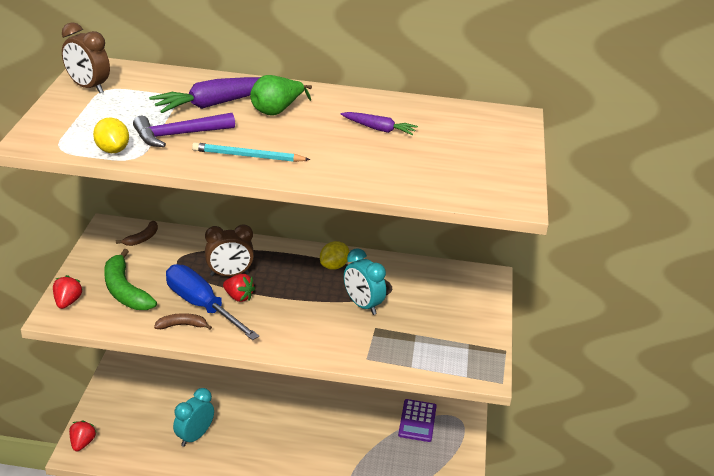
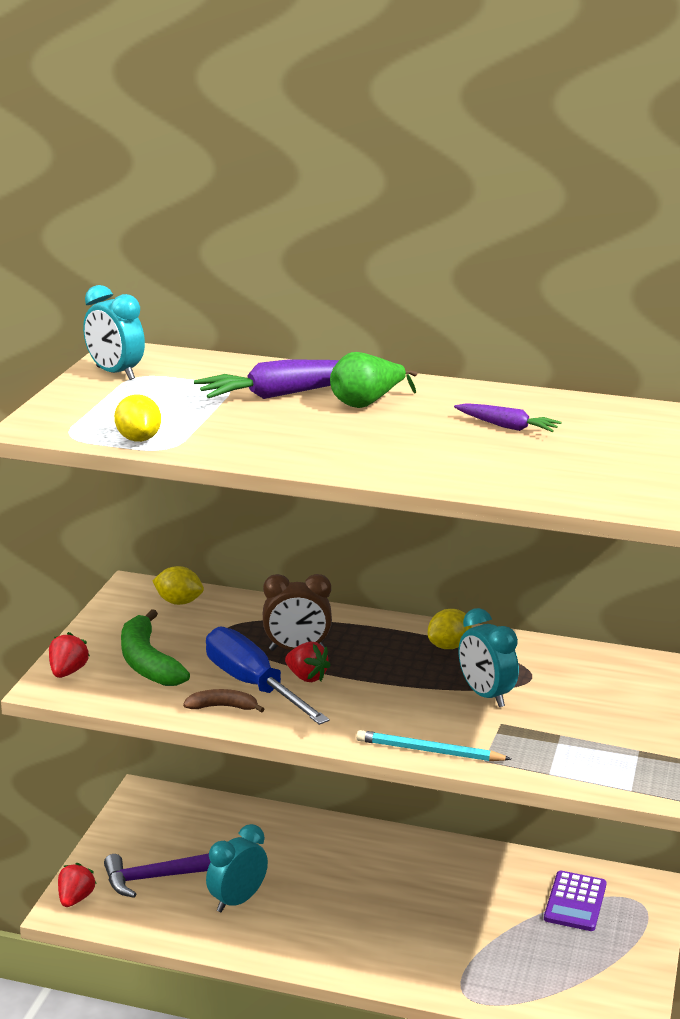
camera: 10 degrees right, 10 degrees down
(88, 87) = (115, 373): brown clock -> turquoise clock
(142, 238) = (178, 602): brown banana -> yellow lemon
(178, 135) = (228, 426): purple hammer -> purple hammer (154, 878)
(248, 156) = (320, 450): turquoise pencil -> turquoise pencil (429, 751)

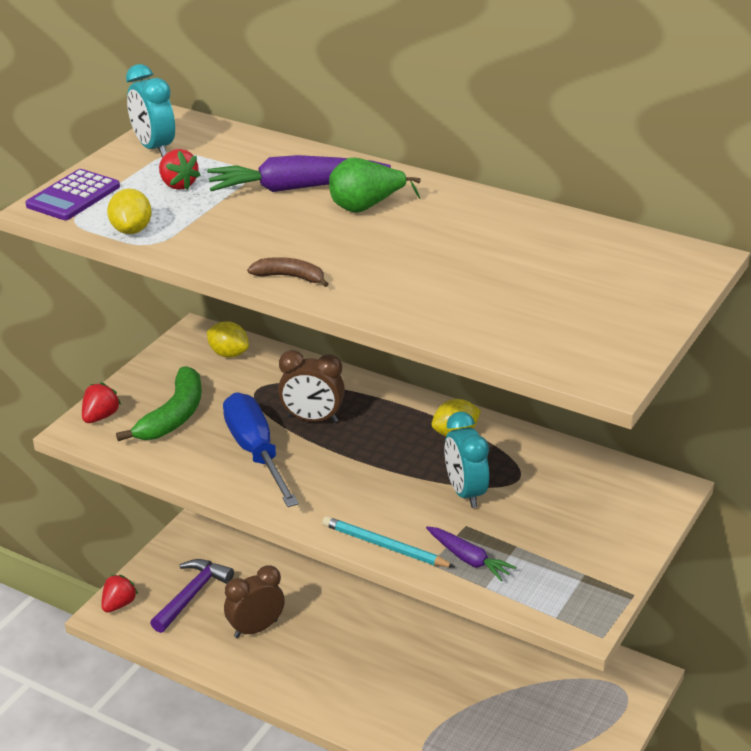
camera: 15 degrees right, 10 degrees up
(147, 662) = (173, 416): green banana -> green banana turned 150 degrees counterclockwise
(154, 878) = (192, 595): purple hammer -> purple hammer turned 120 degrees clockwise
(222, 707) = (219, 472): brown banana -> brown banana (290, 277)
(237, 901) = (256, 629): turquoise clock -> brown clock
(306, 677) = (308, 450): red strawberry -> red strawberry (178, 185)
(507, 426) = (485, 249): purple carrot -> purple carrot (468, 559)
(575, 902) = (562, 680): purple calculator -> purple calculator (73, 196)

